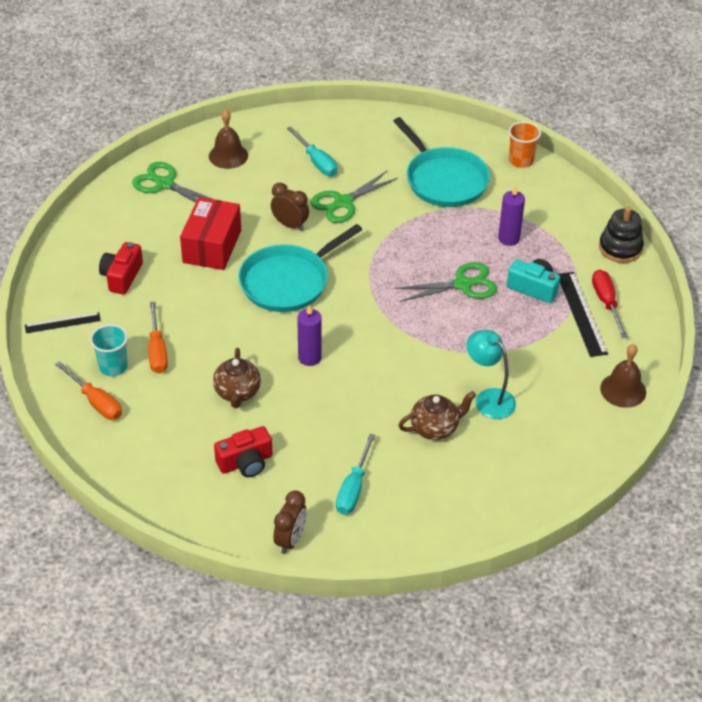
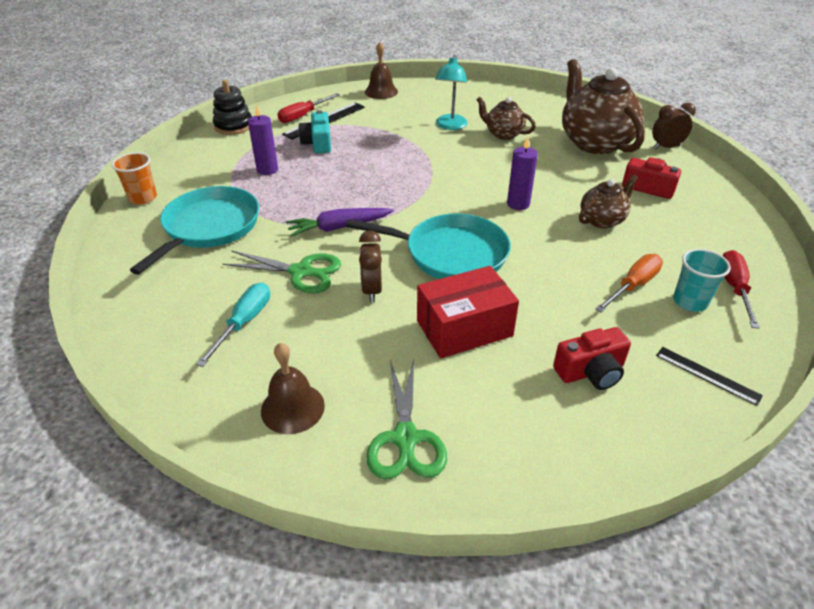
camera: 125 degrees left, 5 degrees down
(96, 402) = (734, 288): orange screwdriver -> red screwdriver
(353, 488) = (594, 142): turquoise screwdriver -> brown teapot
(379, 242) = (339, 227): none -> purple carrot
(462, 284) = (348, 170): green scissors -> none

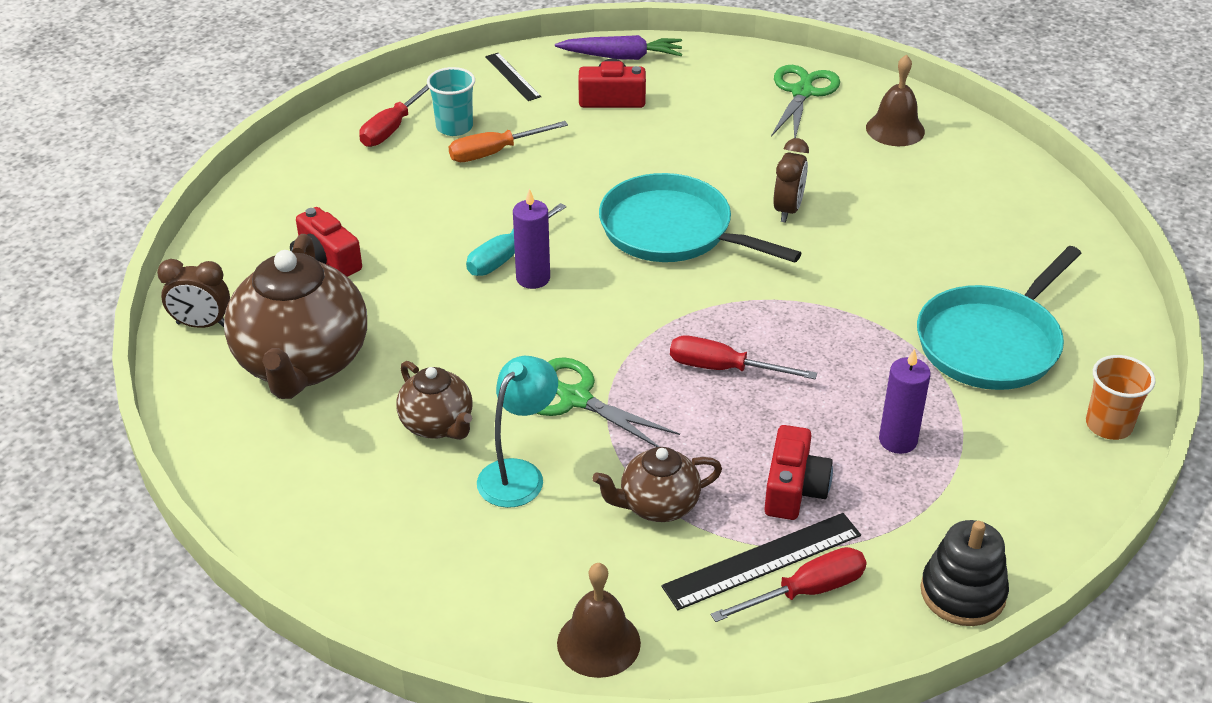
camera: 160 degrees left, 0 degrees up
(244, 322) = (939, 207): turquoise screwdriver -> turquoise screwdriver (507, 255)
(301, 272) = (867, 249): green scissors -> green scissors (575, 399)
(318, 143) = (794, 489): turquoise camera -> red camera
(339, 227) = (803, 299): purple carrot -> purple carrot (621, 57)
(374, 182) = (723, 369): none -> red screwdriver
(464, 328) = (705, 154): red box -> none
(602, 220) = (444, 230): brown teapot -> brown teapot (657, 505)

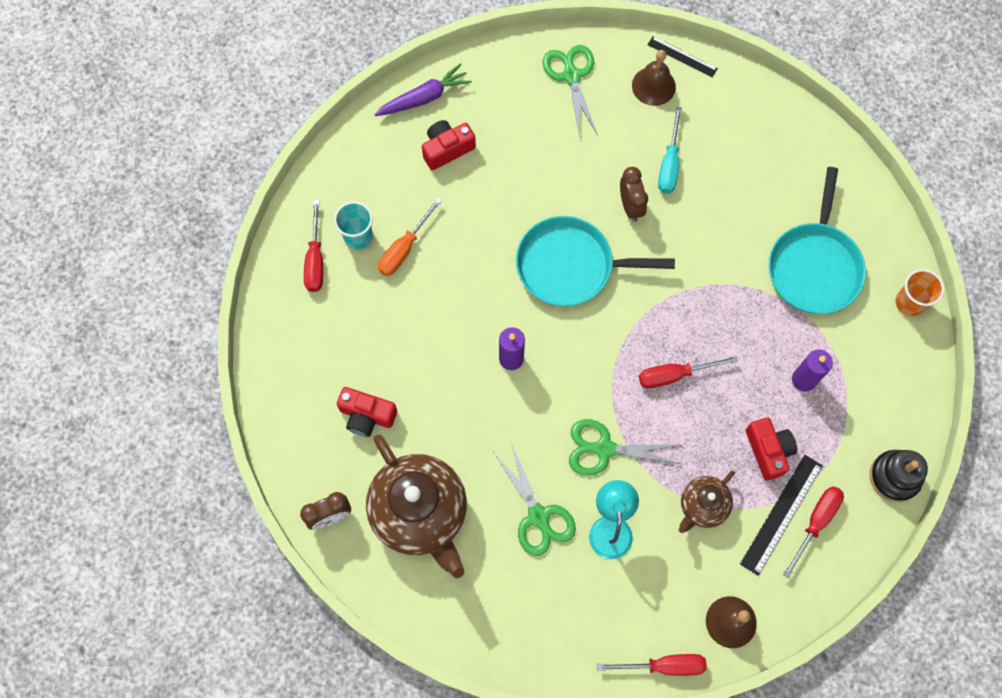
camera: 30 degrees left, 30 degrees up
(438, 425) = (538, 516): brown teapot -> green scissors
(465, 646) = (664, 665): none -> red screwdriver
(507, 255) = (480, 346): turquoise screwdriver -> turquoise screwdriver (669, 164)
(512, 76) = (361, 159): black ruler -> black ruler (682, 56)

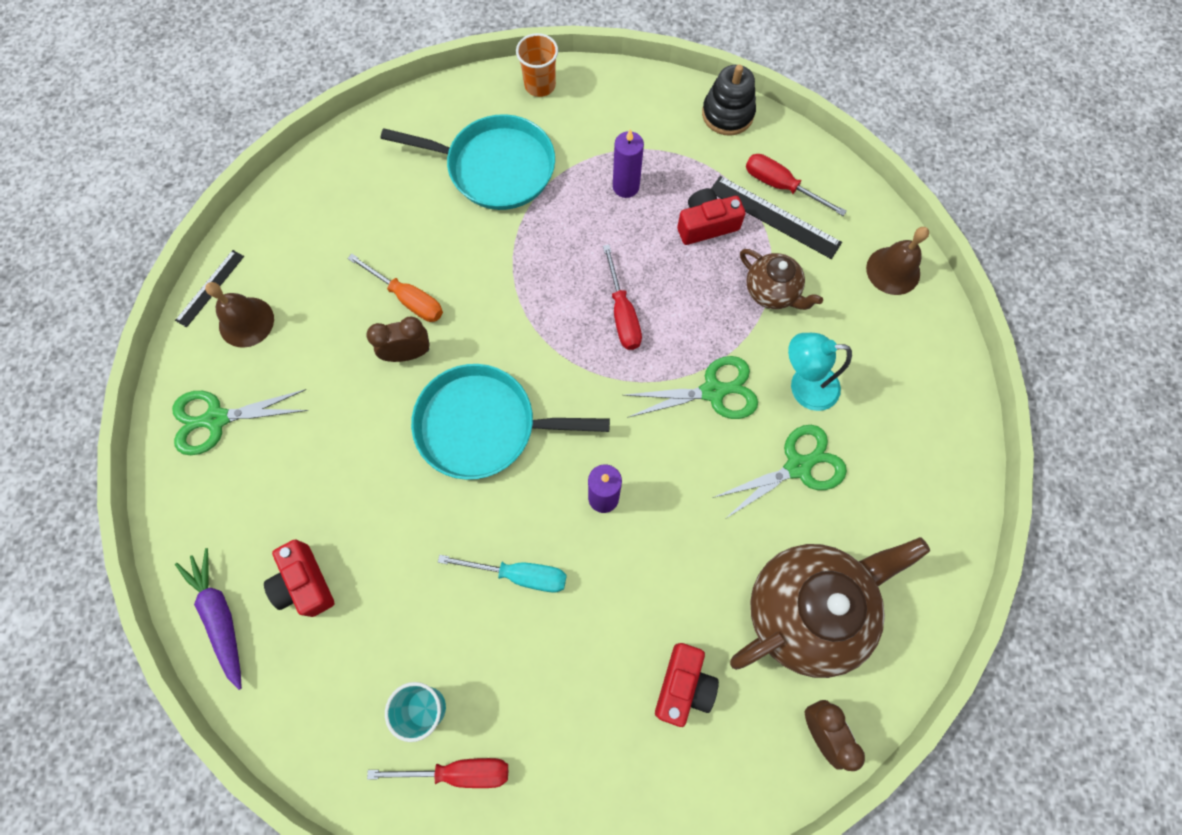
camera: 90 degrees left, 0 degrees up
(404, 249) = (448, 640): orange screwdriver -> orange screwdriver (408, 298)
(570, 266) = (483, 426): turquoise pan -> turquoise pan turned 90 degrees clockwise
(604, 449) = (713, 391): green scissors -> green scissors turned 105 degrees counterclockwise
(664, 665) = (948, 337): red screwdriver -> none
(669, 164) = (355, 308): turquoise screwdriver -> turquoise screwdriver (519, 574)

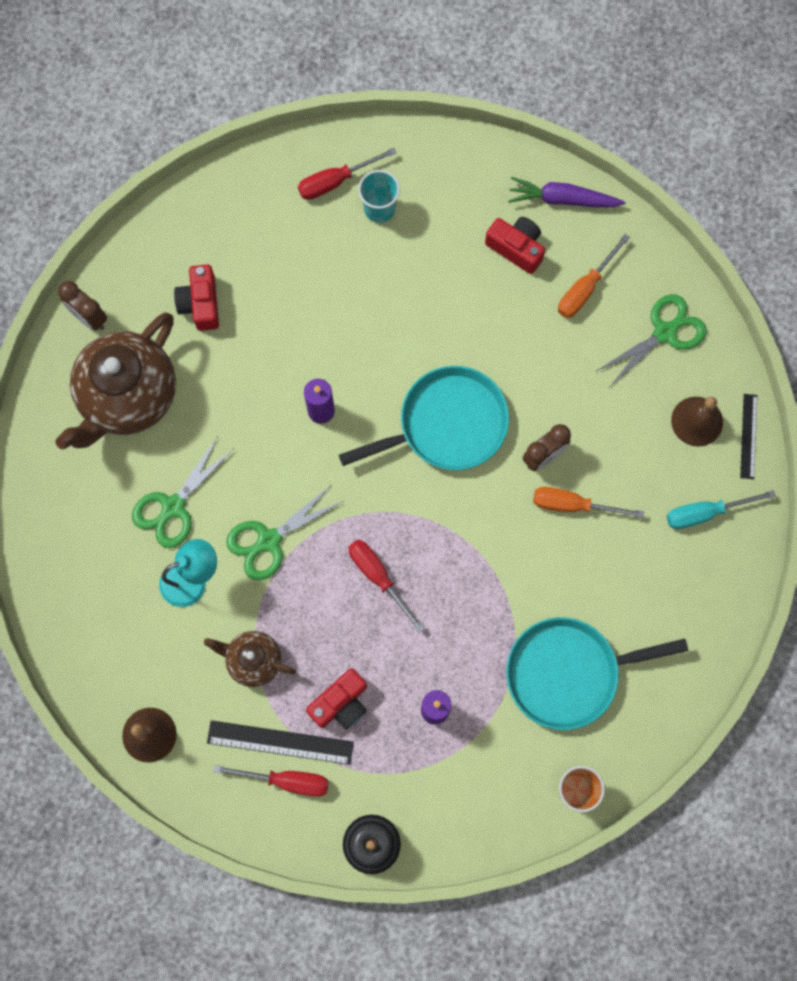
camera: 155 degrees right, 5 degrees up
(220, 617) = (563, 199): purple carrot -> purple carrot turned 150 degrees clockwise
(263, 502) = (585, 288): none -> orange screwdriver
(519, 574) = (358, 325): turquoise screwdriver -> turquoise screwdriver (705, 513)

